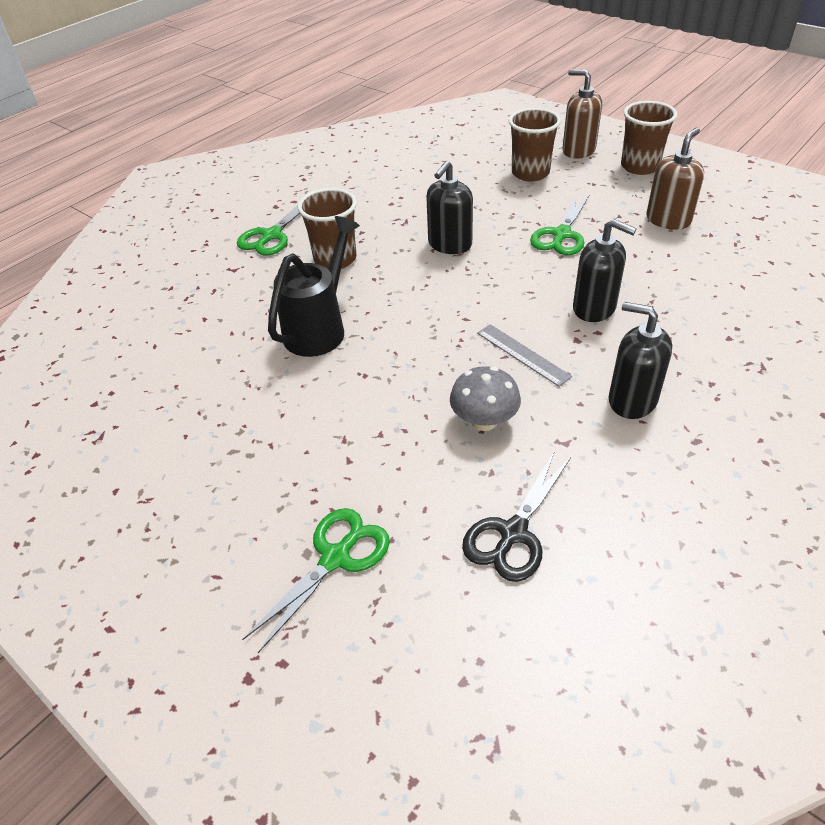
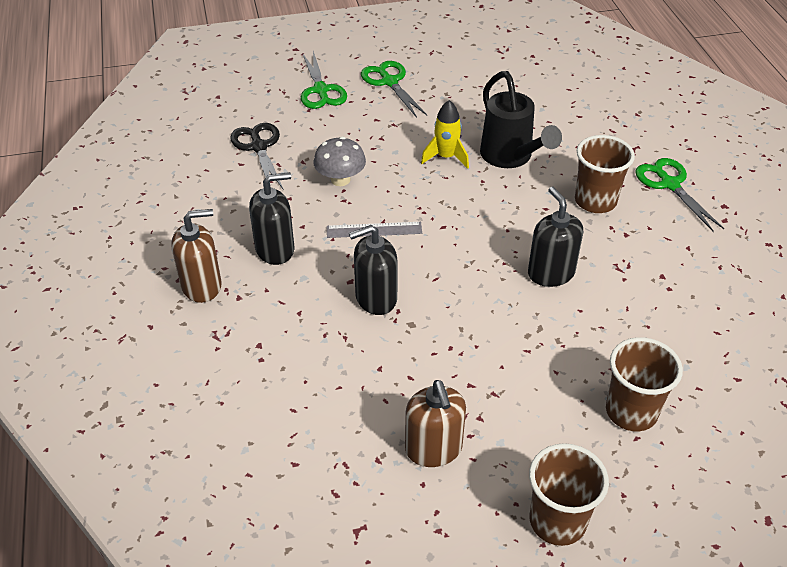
camera: 125 degrees right, 0 degrees up
(363, 368) = (446, 157): none -> yellow rocket
(561, 235) = (492, 352): green scissors -> green scissors (389, 82)
(578, 150) = (649, 495): brown soap dispenser -> brown soap dispenser (202, 286)

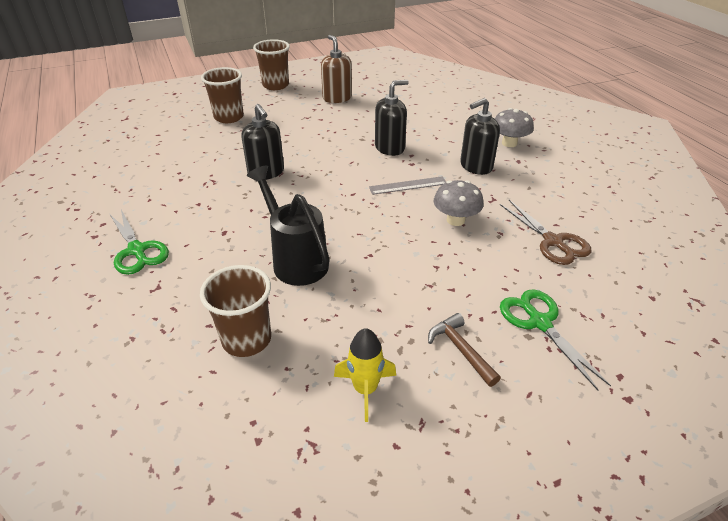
camera: 170 degrees right, 5 degrees down
(202, 286) = (509, 143): brown soap dispenser -> grey mushroom
(259, 147) = (553, 242): black scissors -> brown scissors
(389, 82) = (460, 349): green scissors -> brown hammer
(446, 157) = (362, 253): yellow rocket -> yellow rocket (365, 389)
(595, 201) = (217, 227): brown cup -> brown cup (247, 339)

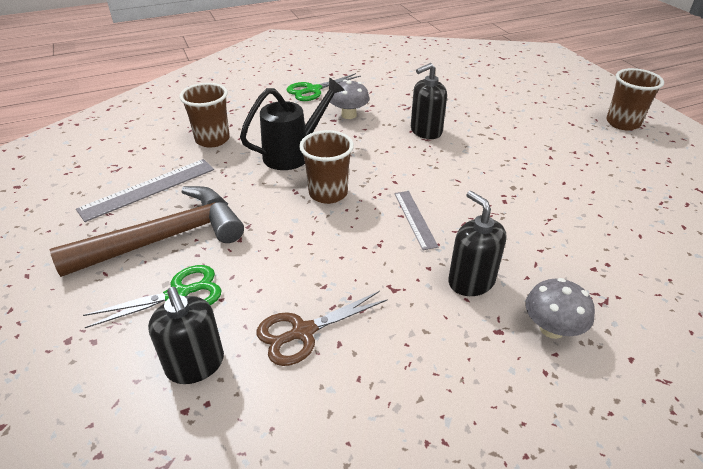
camera: 90 degrees right, 0 degrees up
(229, 117) = (527, 103): brown cup -> brown cup (328, 193)
(337, 98) = (614, 167): brown soap dispenser -> none
(365, 389) = (148, 189): yellow rocket -> grey ruler
(390, 148) = (497, 208): black soap dispenser -> black soap dispenser (195, 364)
(455, 220) = (348, 251): grey mushroom -> grey mushroom (349, 115)
(460, 349) = (166, 238): brown hammer -> brown hammer, size x2.31

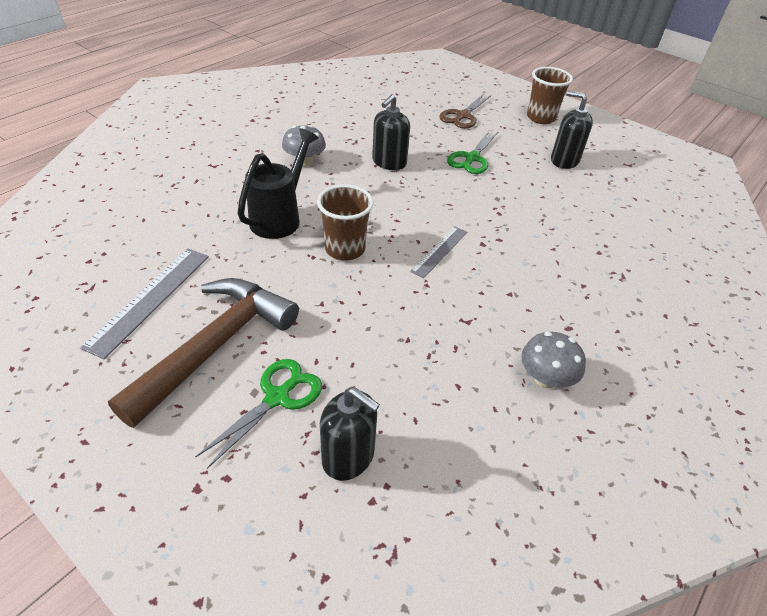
camera: 30 degrees left, 5 degrees up
(212, 139) = (179, 223): brown cup -> none
(303, 332) = (421, 388): brown scissors -> brown scissors (463, 116)
(313, 90) = (247, 142): green scissors -> green scissors (472, 158)
(415, 219) = (439, 251): grey ruler -> grey ruler turned 75 degrees clockwise
(471, 281) = (521, 293): black soap dispenser -> black soap dispenser (564, 160)
(551, 328) = (602, 311): grey mushroom -> grey mushroom (545, 378)

